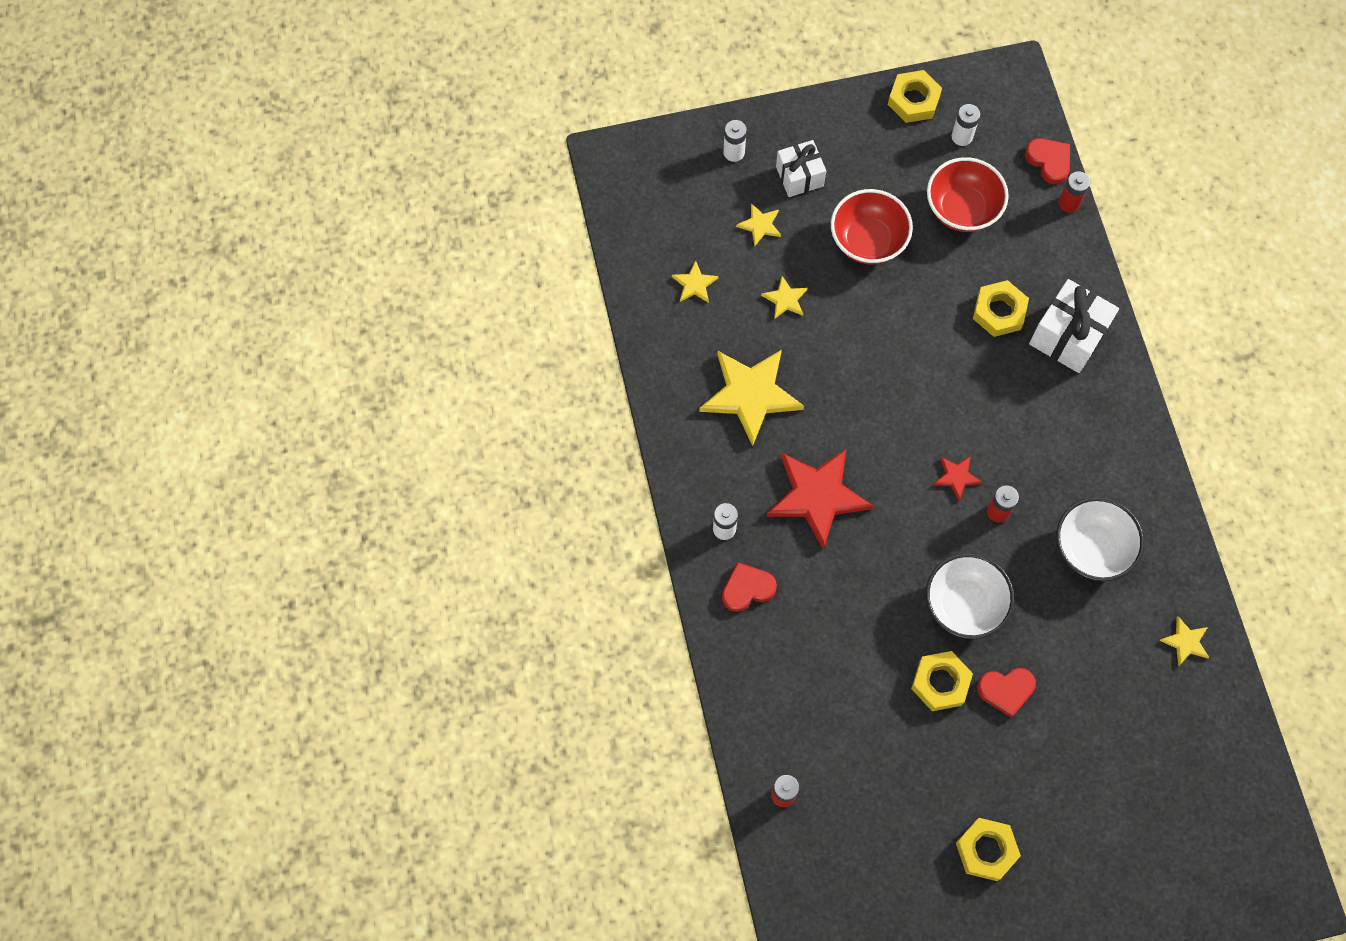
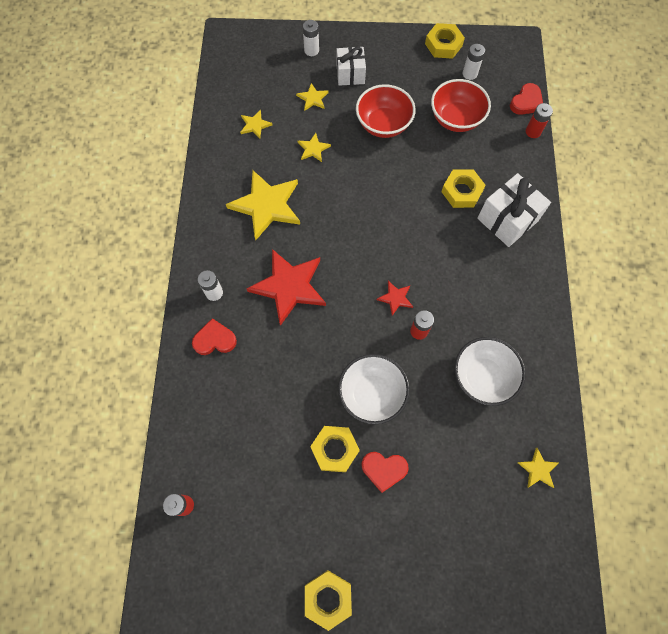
camera: 15 degrees right, 0 degrees up
(1049, 161) = (526, 102): red heart -> red heart turned 60 degrees clockwise

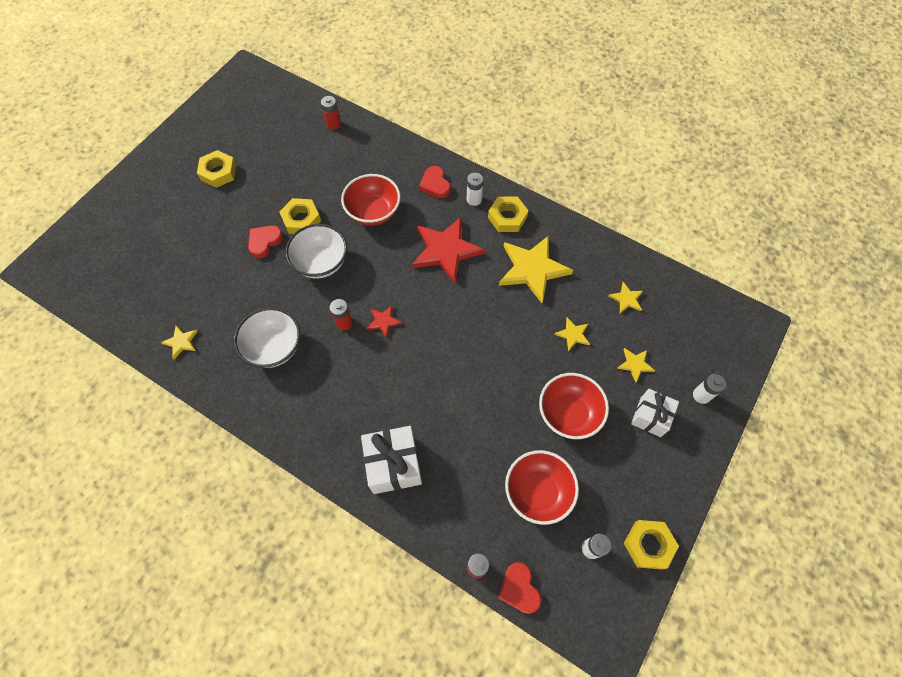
camera: 120 degrees right, 5 degrees down
(215, 340) = (435, 184): red heart -> red heart turned 135 degrees clockwise
(283, 380) = (373, 212): none -> red bowl
(461, 191) = (449, 441): yellow nut -> yellow nut (507, 217)

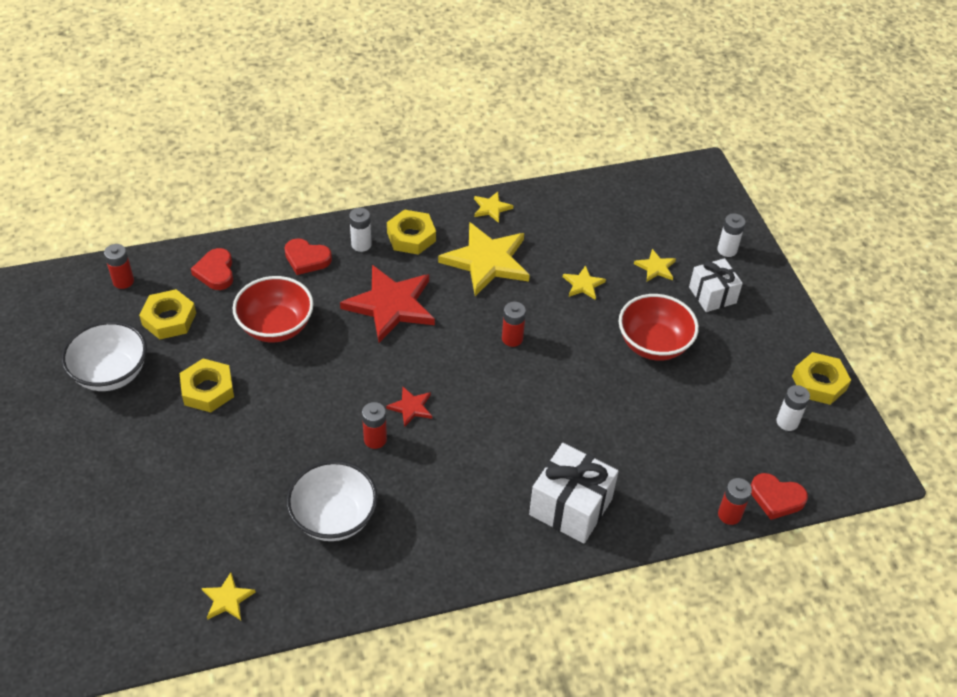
camera: 50 degrees left, 15 degrees down
(218, 172) = (46, 420): yellow nut -> yellow nut (169, 319)
(264, 242) = (194, 440): red heart -> red heart (215, 272)
(321, 262) = (281, 410): white bowl -> white bowl (111, 373)
(487, 331) = (512, 338): none -> red battery
(537, 491) = (703, 420): red bowl -> none
(626, 299) = (589, 225): yellow star -> yellow star (491, 208)

